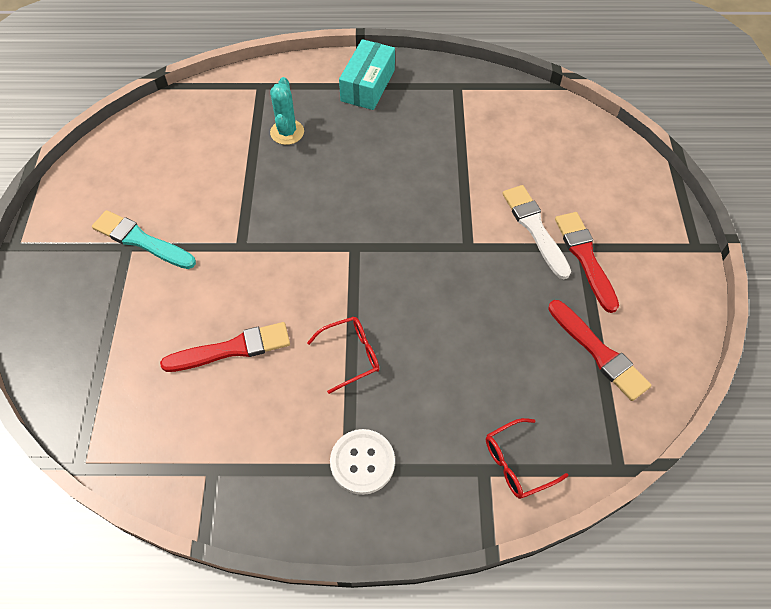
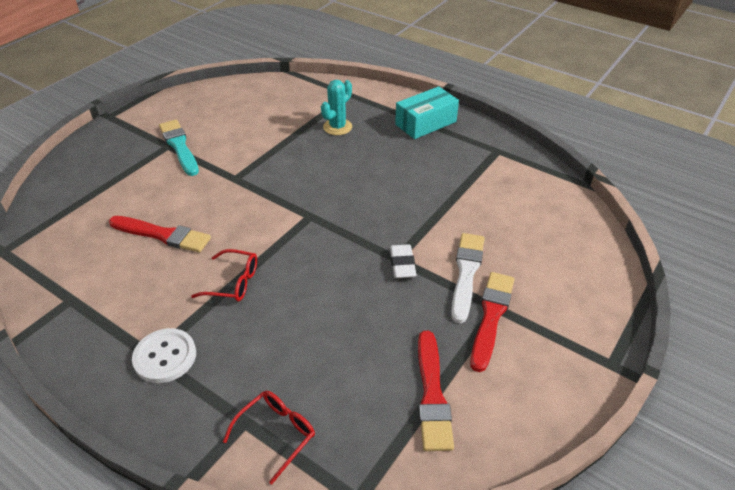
camera: 35 degrees right, 15 degrees down
(477, 250) = (402, 264): none -> white eraser
(517, 463) = (276, 434): red glasses -> red glasses turned 120 degrees clockwise

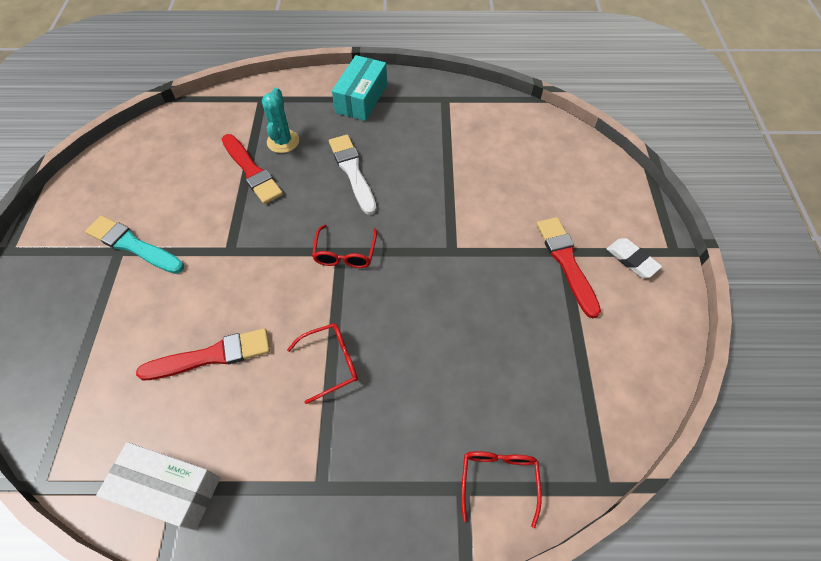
camera: 35 degrees left, 15 degrees up
(65, 297) = (169, 489): none -> white box
(165, 357) = (336, 480): white button -> none
(312, 218) = (345, 253): none -> red glasses
(402, 264) = (461, 254): white eraser -> white eraser (631, 260)
(432, 394) = (581, 359): red brush -> red brush (251, 171)
(466, 274) = (517, 234): white brush -> white brush (353, 172)

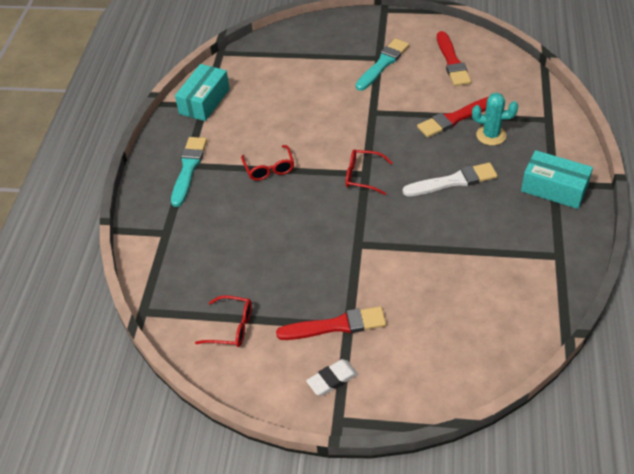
camera: 100 degrees right, 10 degrees down
(169, 489) = (204, 101): white box -> turquoise box
(211, 356) = (286, 110): red brush -> red brush (452, 61)
(331, 482) = (188, 169): none -> turquoise brush
(498, 481) = (165, 252): red glasses -> red glasses (231, 327)

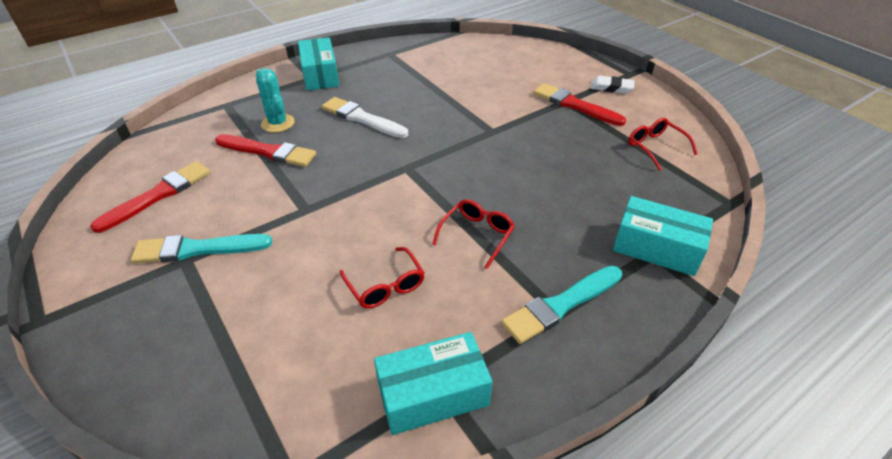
camera: 135 degrees left, 5 degrees down
(166, 237) = (656, 248): none -> turquoise box
(363, 176) = (412, 167): red glasses -> red glasses (385, 285)

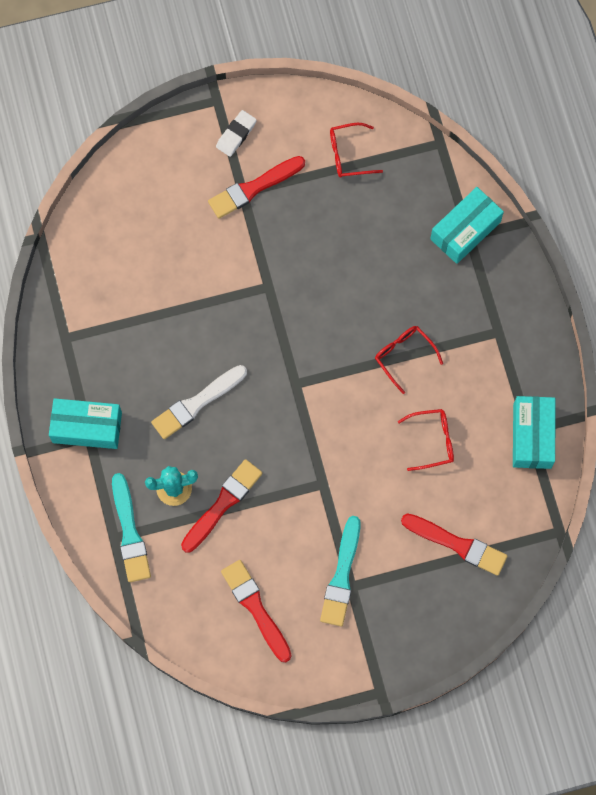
camera: 70 degrees left, 30 degrees up
(250, 348) = (457, 544): none -> red brush
(561, 305) = (492, 326): turquoise brush -> turquoise brush (129, 532)

